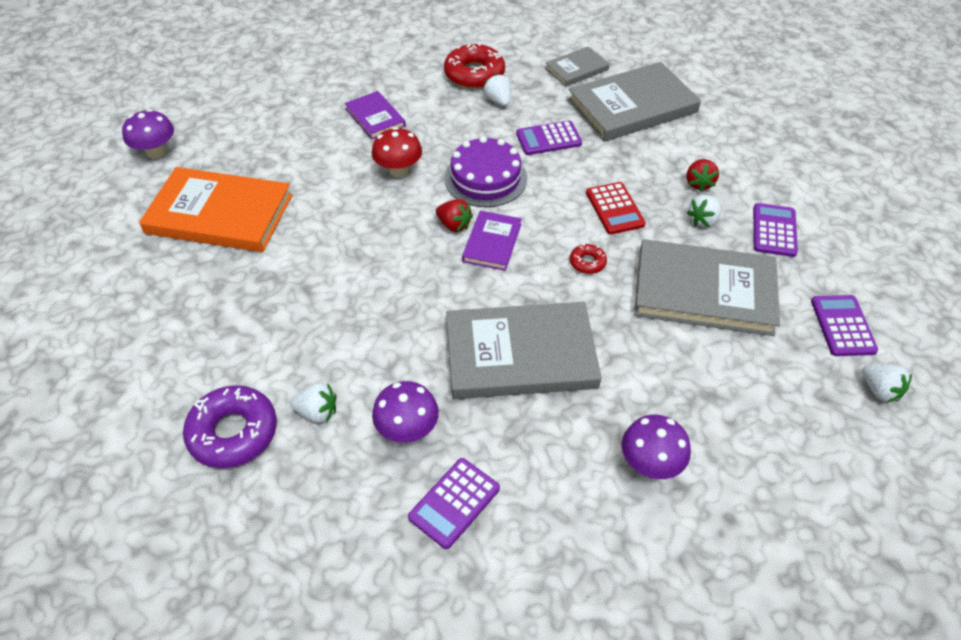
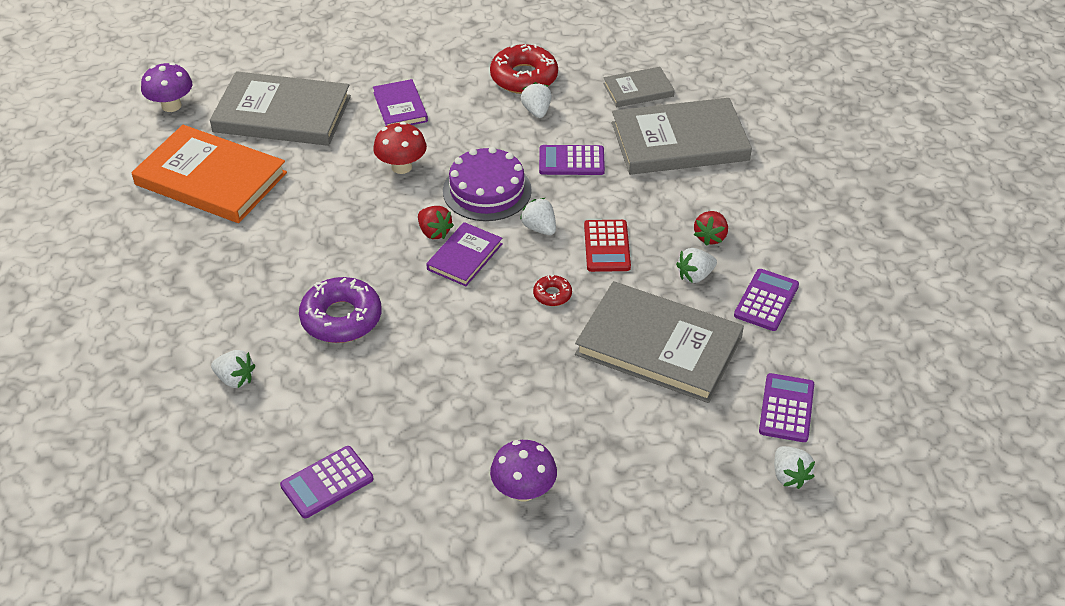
camera: 15 degrees right, 5 degrees down
(233, 432) = (155, 381): purple donut -> purple donut (341, 318)
(407, 429) = (310, 412): purple mushroom -> none
(520, 354) = (445, 368): grey book -> grey book (282, 114)
(548, 203) = (539, 228): none -> white strawberry

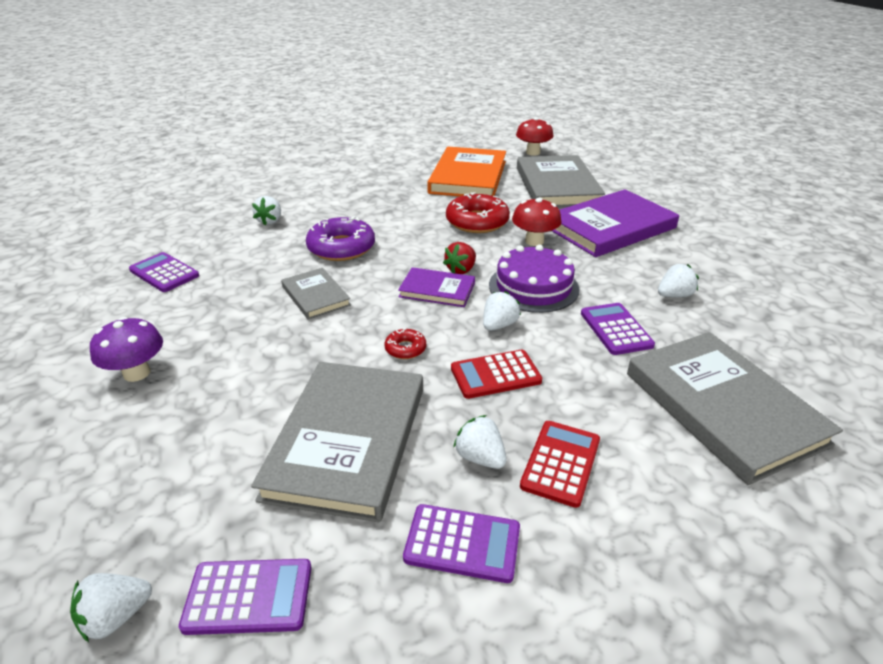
camera: 75 degrees right, 10 degrees down
(171, 106) = (533, 152): purple mushroom -> red mushroom
(400, 107) = (610, 227): purple book -> purple book, size x1.93
(524, 77) = (718, 280): red donut -> red donut (477, 222)
(638, 90) = (785, 358): grey book -> grey book (316, 296)
(710, 237) = (560, 463): red strawberry -> red calculator

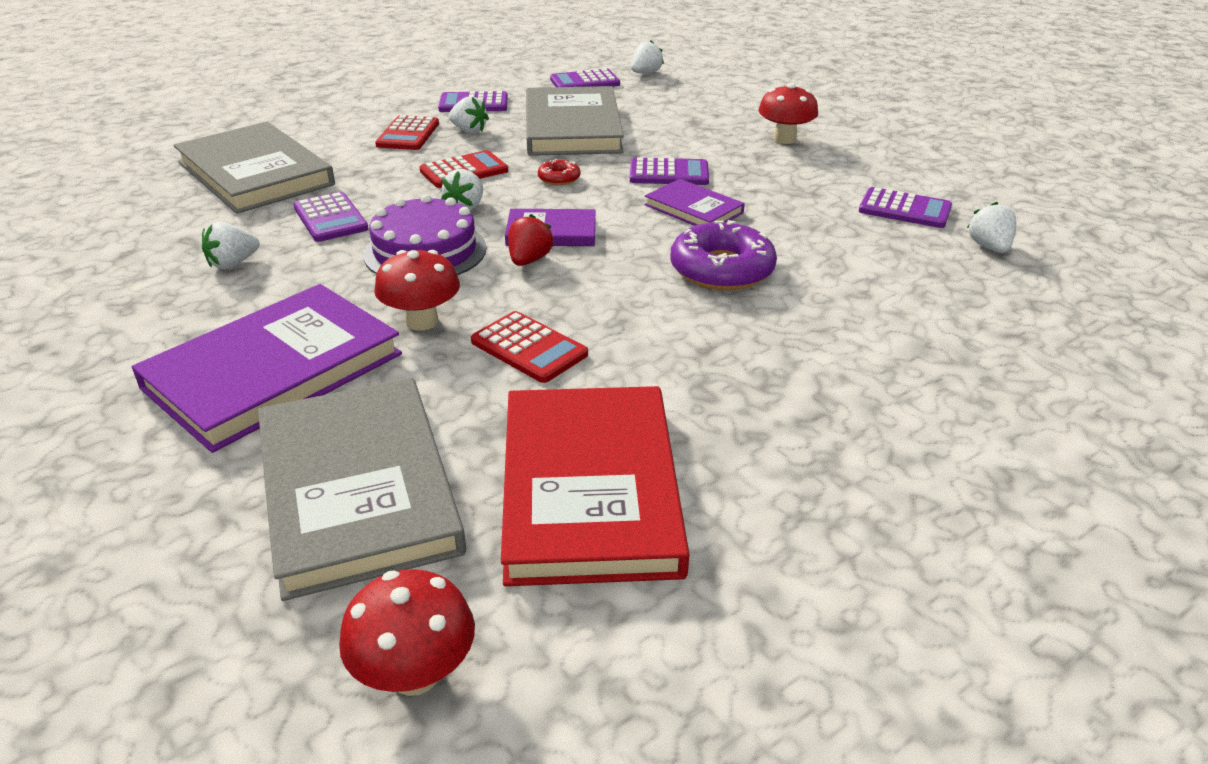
camera: 165 degrees right, 0 degrees up
(137, 373) = (784, 139): purple mushroom -> red mushroom
(270, 221) = (883, 298): white strawberry -> white strawberry (989, 247)
(301, 339) = (669, 173): none -> purple calculator
(316, 296) = (693, 209): grey book -> purple book
(468, 177) = (589, 488): orange book -> red book
(477, 222) = (529, 348): red donut -> red calculator

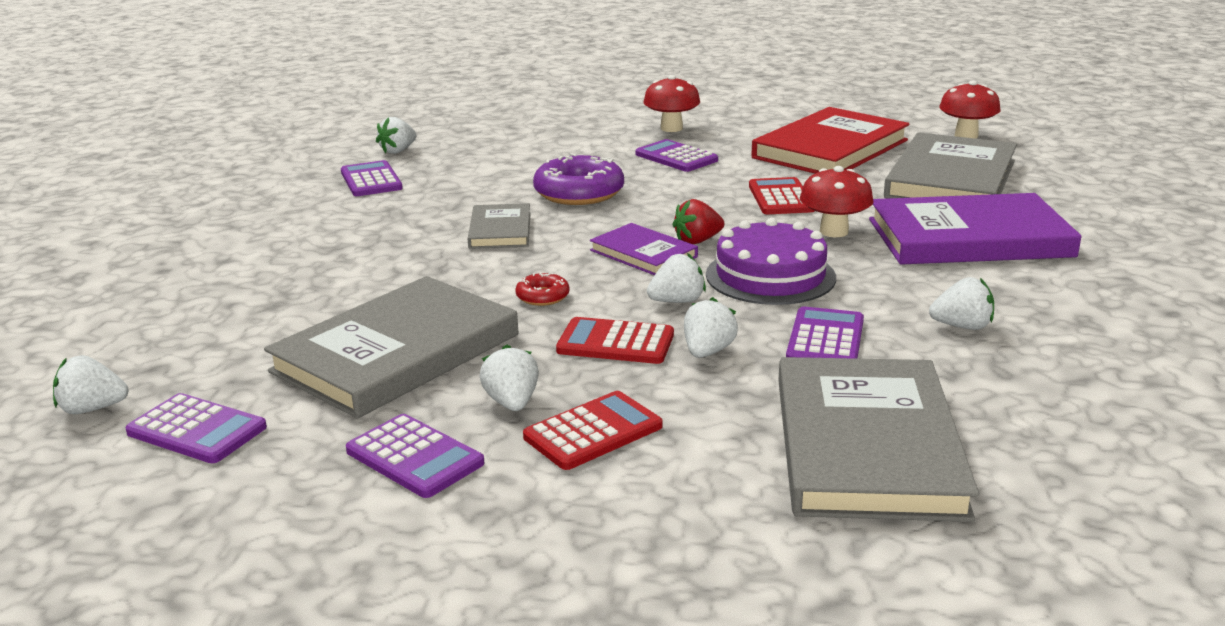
camera: 135 degrees left, 10 degrees down
(400, 185) = (707, 352): none -> white strawberry
(669, 173) = (443, 263): purple calculator -> purple calculator (676, 157)
(693, 209) = (500, 230): purple book -> grey book
(784, 139) = (266, 254): red mushroom -> red mushroom (671, 128)

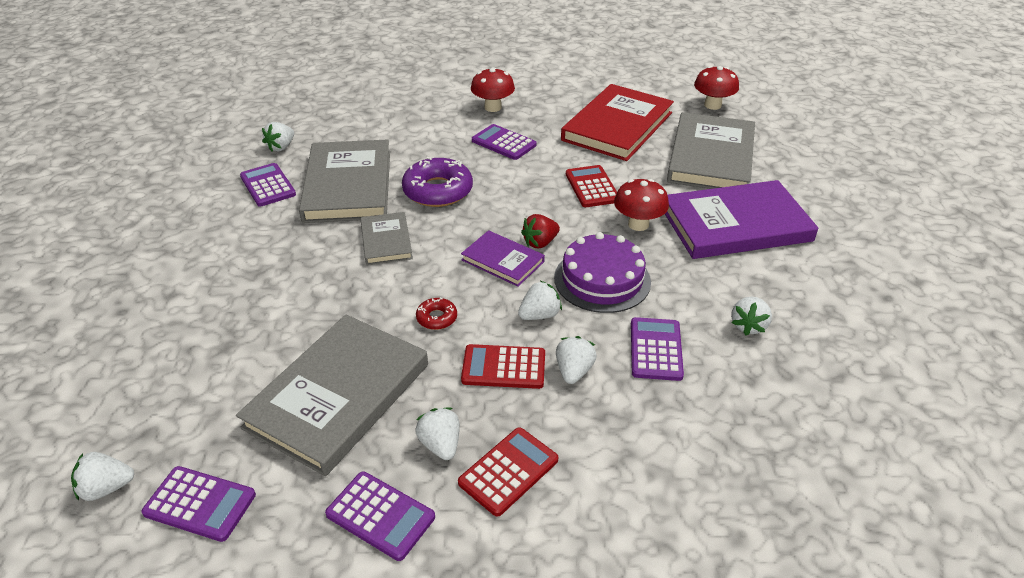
camera: 10 degrees left, 15 degrees up
(867, 445) = (706, 464): grey book -> grey book (348, 185)
(962, 326) = (748, 326): white strawberry -> white strawberry turned 120 degrees clockwise

